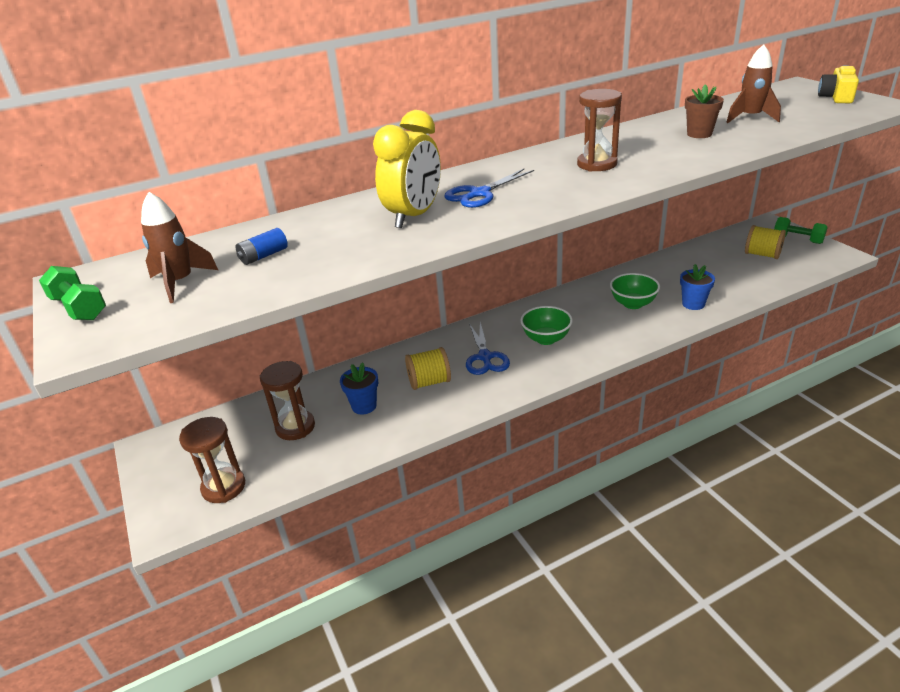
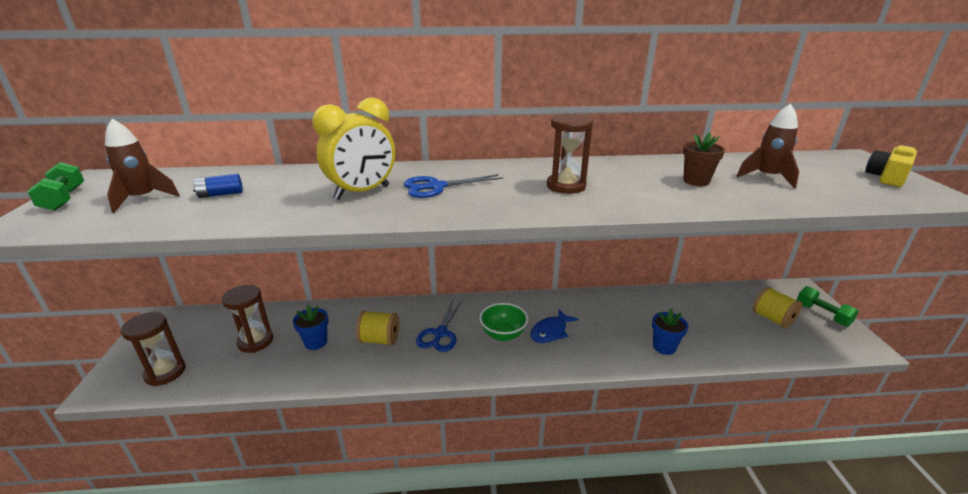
camera: 20 degrees right, 5 degrees down
(587, 323) = (550, 332): none -> blue fish
(633, 304) = (606, 327): green bowl -> none

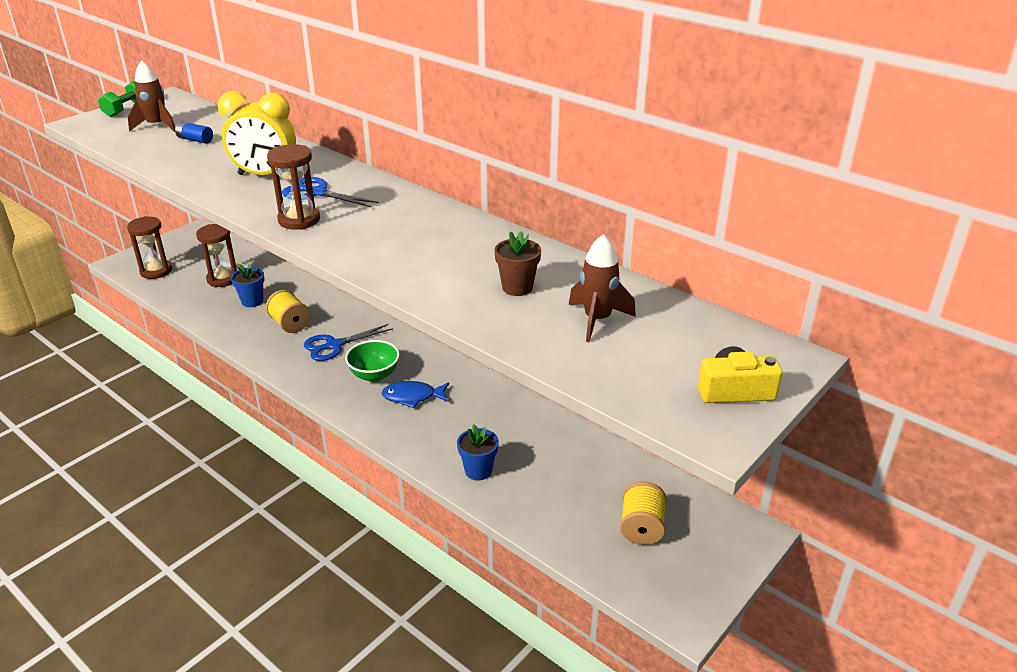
camera: 45 degrees right, 5 degrees up
(566, 186) = (401, 237): brown hourglass -> brown hourglass (299, 220)
(822, 314) = (712, 565): green dumbbell -> none

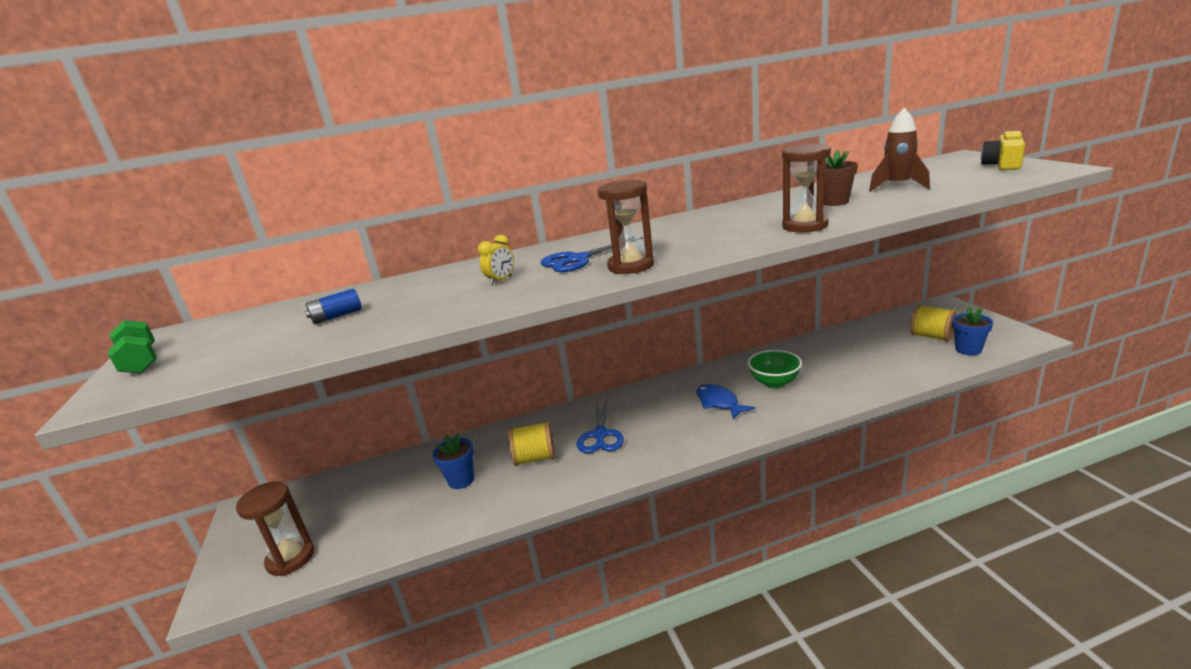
camera: 55 degrees left, 10 degrees down
(157, 126) = (245, 340): brown rocket -> none
(223, 279) = (386, 498): brown hourglass -> brown hourglass (805, 226)
(265, 175) = (501, 281): yellow clock -> yellow clock, size x0.43
(374, 375) = (670, 418): green bowl -> green bowl (774, 382)
(412, 397) = (719, 403): blue fish -> blue fish turned 120 degrees clockwise
(478, 471) = (842, 387): blue flower pot -> blue flower pot (968, 350)

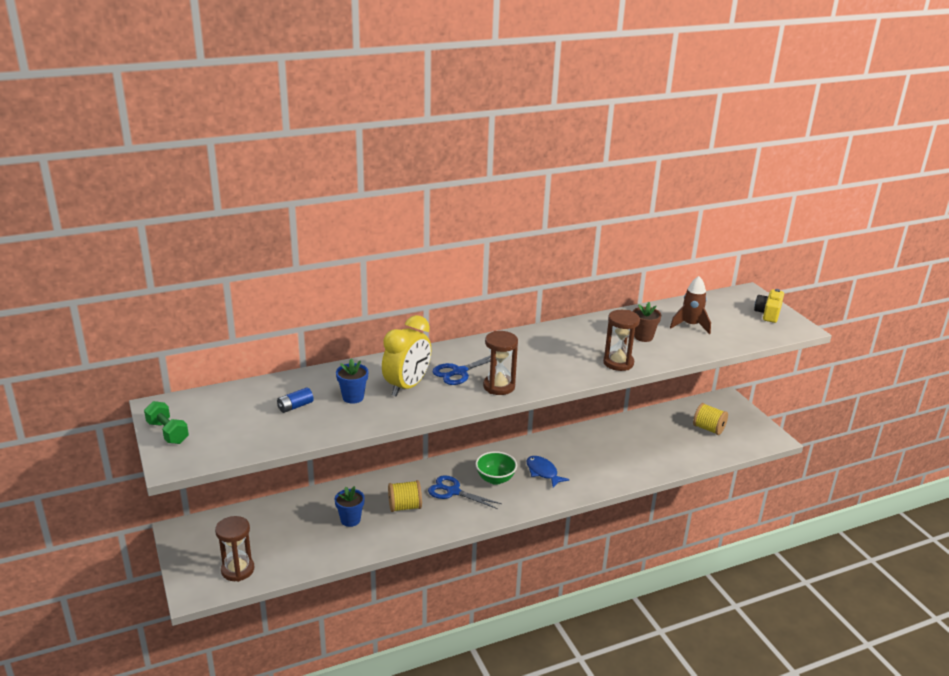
camera: 10 degrees left, 5 degrees up
(501, 281) = (407, 386): yellow clock -> yellow clock, size x2.30
(600, 435) = (453, 491): blue scissors -> blue scissors turned 120 degrees clockwise
(774, 382) = (585, 458): green bowl -> green bowl (495, 479)
(968, 350) = (730, 444): blue flower pot -> blue flower pot (353, 397)

